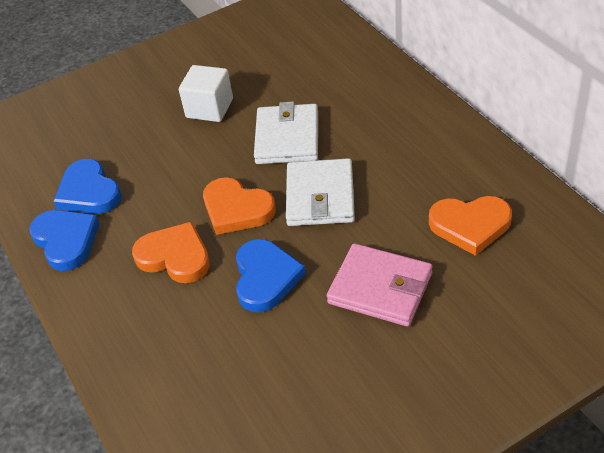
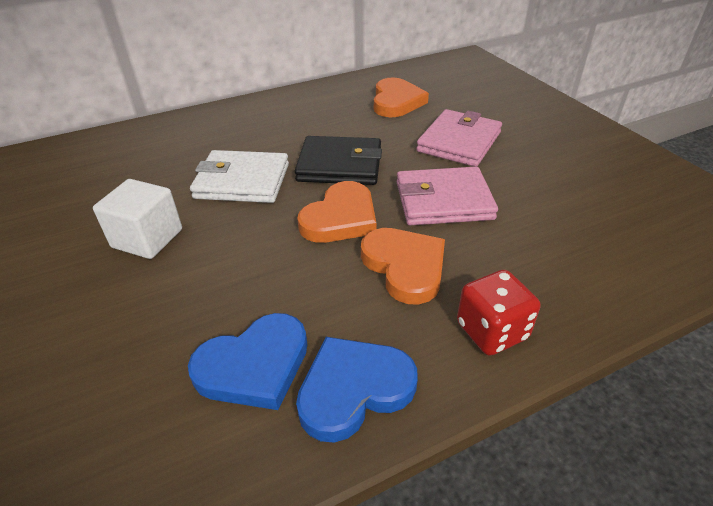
camera: 90 degrees left, 5 degrees down
(105, 311) = (491, 331): none -> red dice
(175, 256) = (405, 267): orange heart -> orange heart turned 120 degrees clockwise
(265, 278) = (443, 201): blue heart -> pink wallet
(320, 196) = (340, 165): white wallet -> black wallet

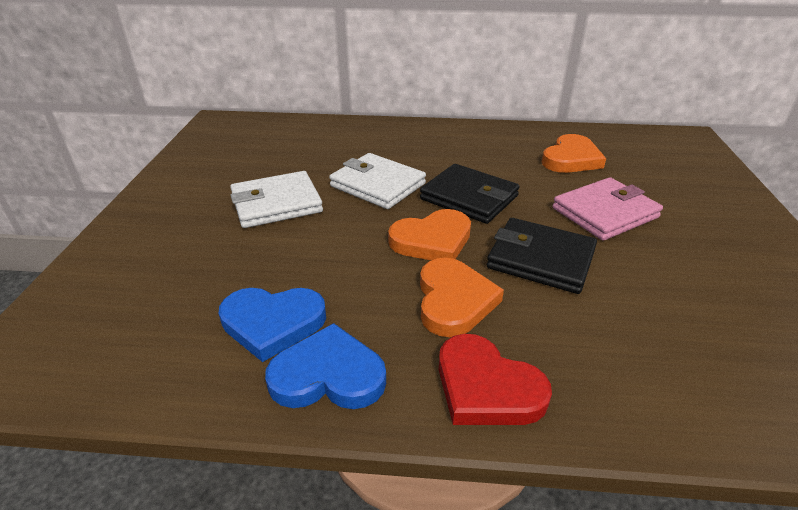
camera: 30 degrees right, 5 degrees down
(147, 238) = (276, 204): white cube -> white wallet
(443, 201) = (540, 259): pink wallet -> black wallet
(491, 331) = (486, 387): red dice -> red heart

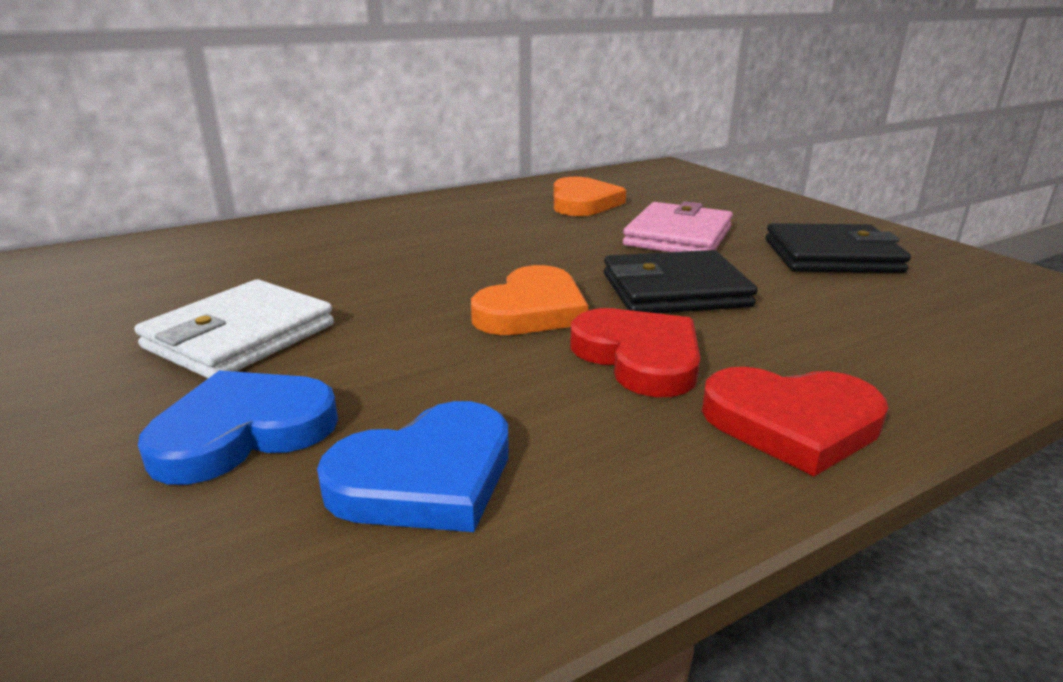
camera: 35 degrees left, 10 degrees down
(328, 375) = (596, 500): blue heart -> blue heart (243, 432)
(377, 185) = (380, 276): white wallet -> none
(454, 300) = (639, 357): orange heart -> red heart
(469, 197) = (519, 259): black wallet -> black wallet (831, 256)

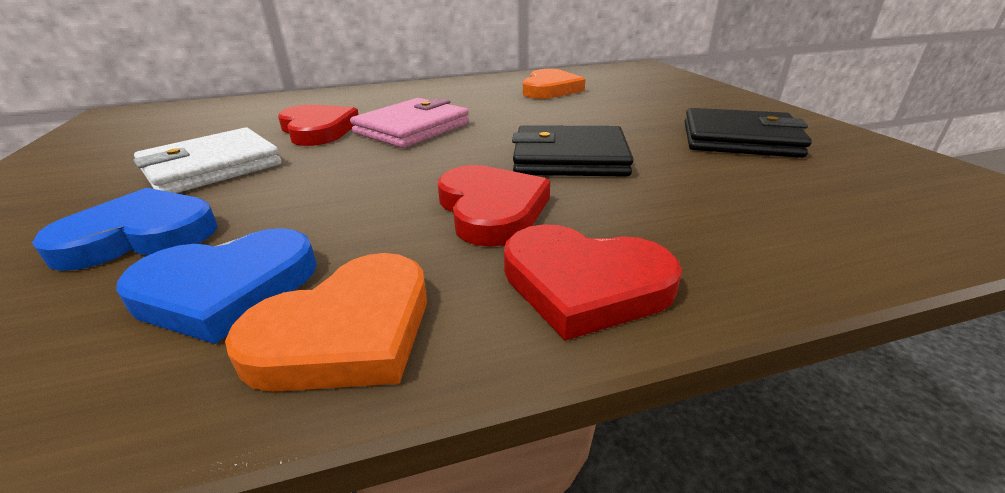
camera: 15 degrees right, 5 degrees up
(334, 274) = (318, 130): none -> red heart
(531, 310) = (437, 165): orange heart -> orange heart (346, 331)
(678, 236) = (608, 117): pink wallet -> pink wallet (412, 128)

